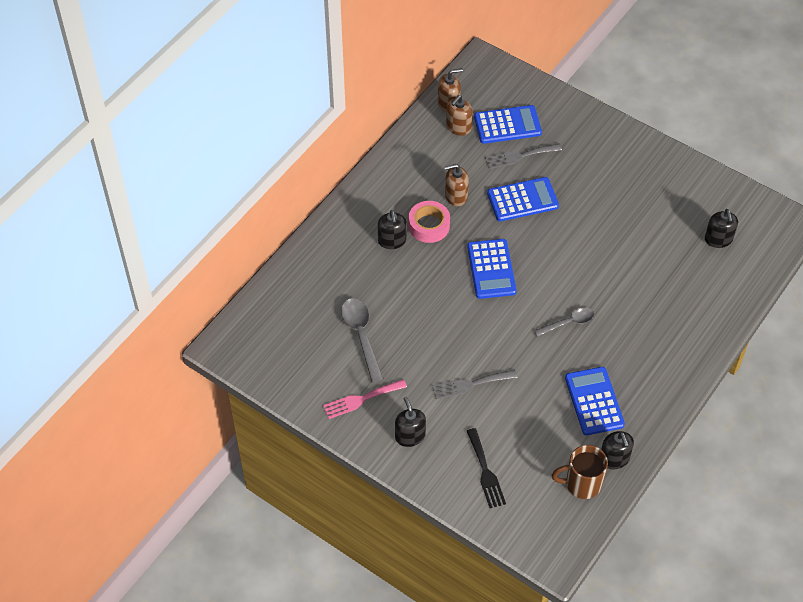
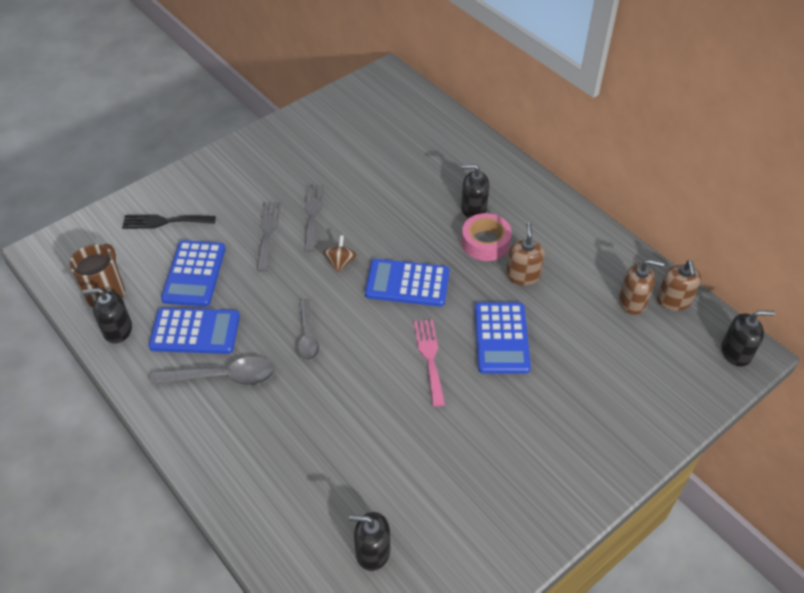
camera: 105 degrees right, 5 degrees down
(361, 336) = (361, 164): grey spoon -> grey spoon (223, 377)
(361, 399) = (289, 151): pink fork -> pink fork (430, 357)
(410, 436) = (233, 176): black soap dispenser -> black soap dispenser (736, 352)
(458, 127) = (632, 302): brown soap dispenser -> brown soap dispenser turned 135 degrees clockwise
(485, 320) = (340, 262): none -> brown spinning top
(507, 125) = (629, 353): blue calculator -> blue calculator (194, 274)
(519, 156) = (573, 353): grey fork -> grey fork (312, 214)

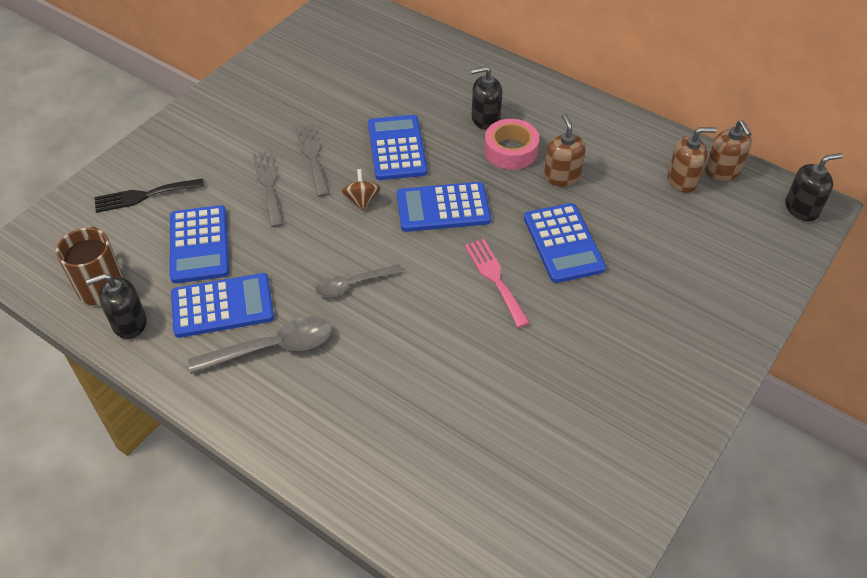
camera: 15 degrees left, 0 degrees up
(307, 336) = (353, 284): grey spoon -> grey spoon turned 90 degrees clockwise
(372, 551) = (508, 493): black soap dispenser -> none
(387, 220) = (397, 148): none -> blue calculator

